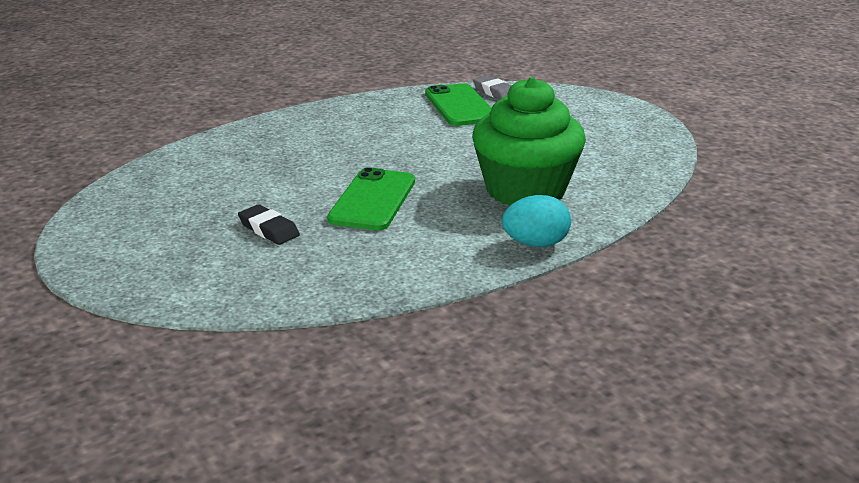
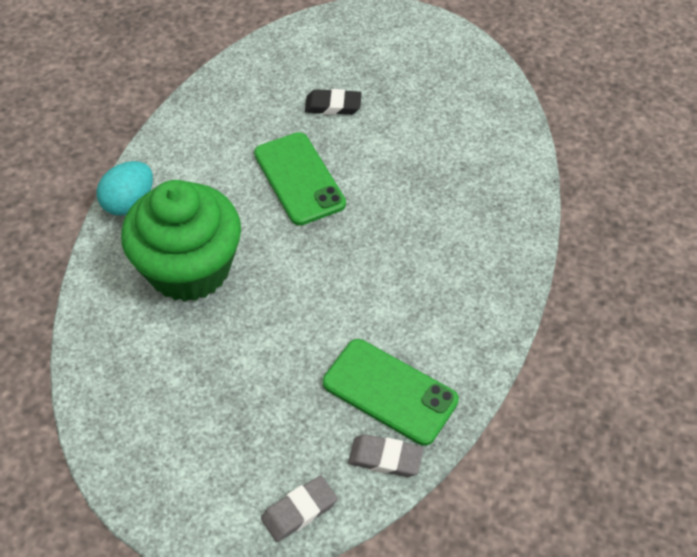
camera: 140 degrees right, 25 degrees up
(564, 95) = (299, 511): none -> grey eraser

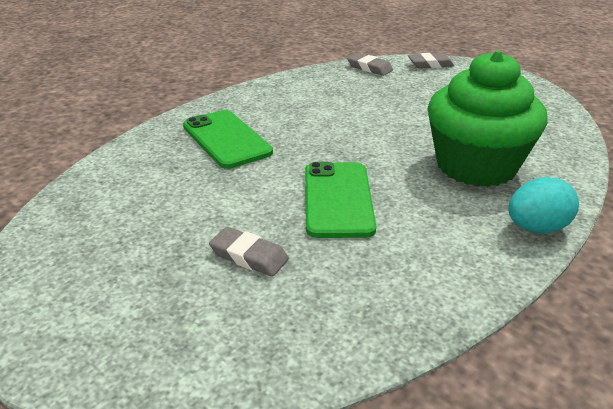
camera: 155 degrees left, 20 degrees down
(333, 105) = (249, 256): black eraser -> grey eraser
(390, 391) = (348, 84): green phone -> green phone (226, 139)

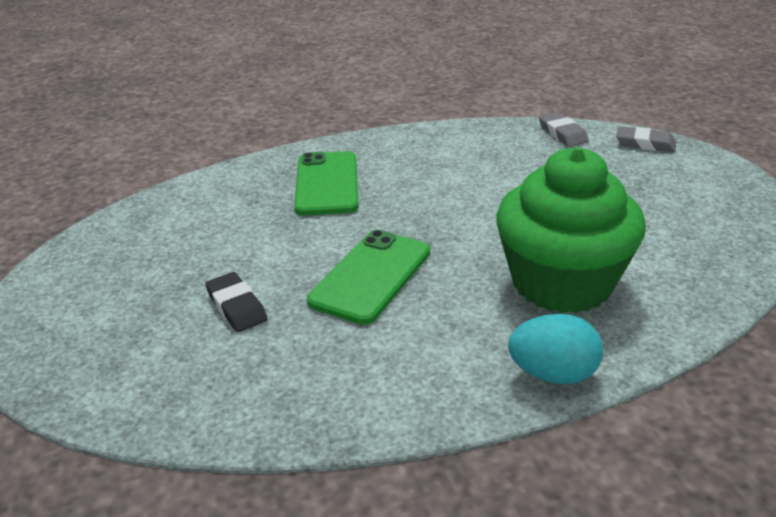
camera: 30 degrees right, 0 degrees up
(249, 256) = (236, 306): grey eraser -> black eraser

